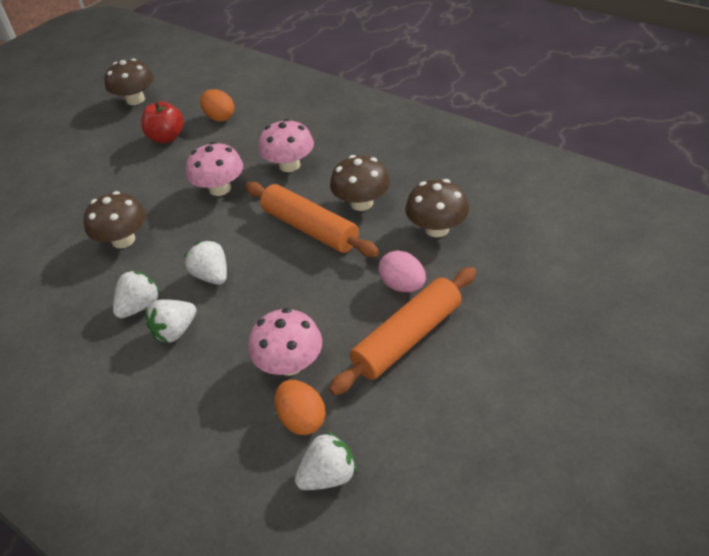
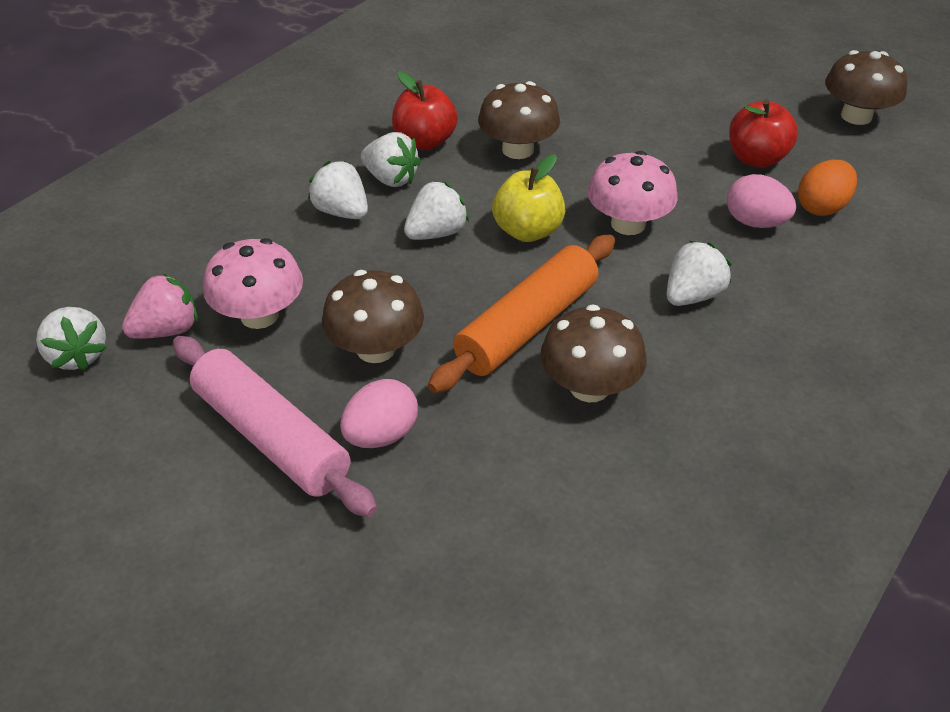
camera: 85 degrees right, 0 degrees up
(96, 291) = (425, 142): none -> red apple
(218, 231) = (527, 231): none -> yellow apple
(228, 141) = (755, 222): none -> pink egg
(289, 165) = (692, 295): pink mushroom -> white strawberry
(302, 419) = (167, 330): orange egg -> pink strawberry
(408, 338) = (271, 437): orange rolling pin -> pink rolling pin
(437, 229) = (514, 488): brown mushroom -> brown mushroom (376, 349)

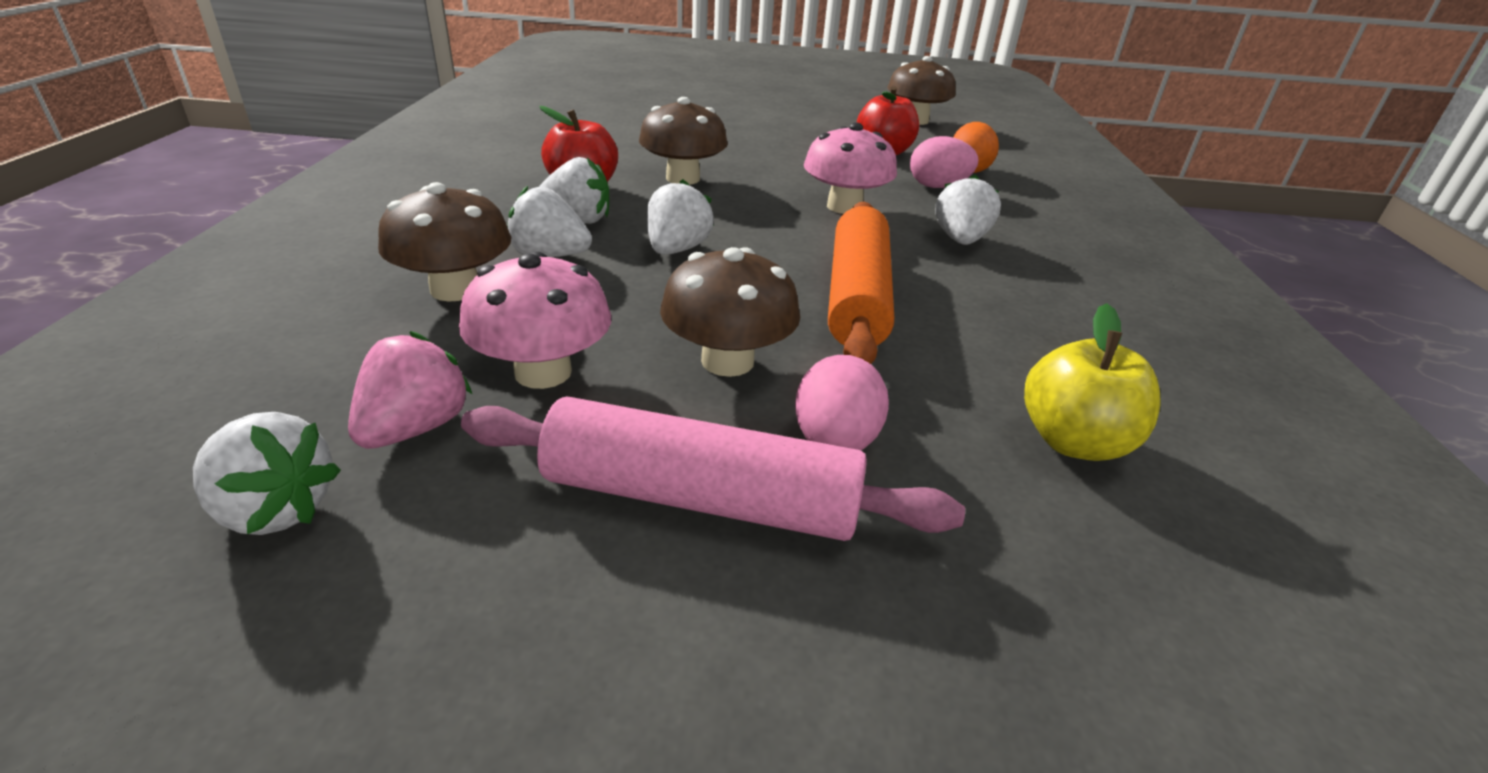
camera: 35 degrees left, 10 degrees down
(527, 231) = (764, 229): yellow apple -> yellow apple (1073, 441)
(589, 387) = (976, 327): brown mushroom -> brown mushroom (455, 289)

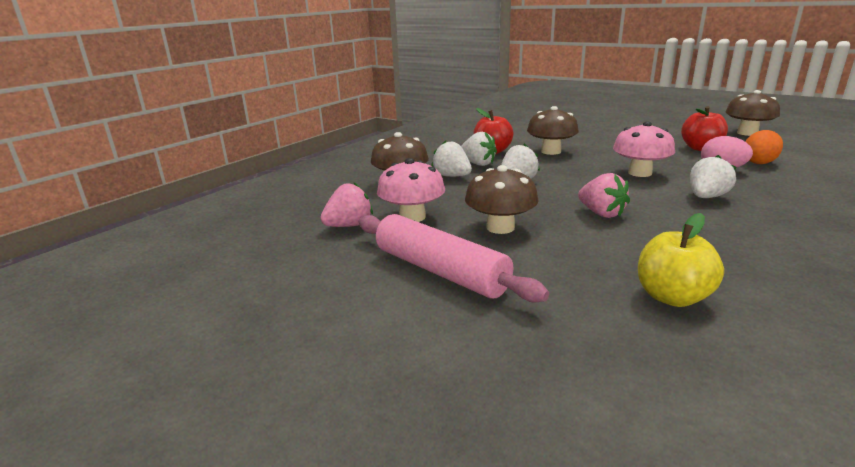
camera: 35 degrees right, 10 degrees down
(275, 510) = (287, 239): white strawberry -> none
(835, 442) = (524, 266): pink egg -> none
(856, 297) = (601, 213): orange rolling pin -> pink strawberry

